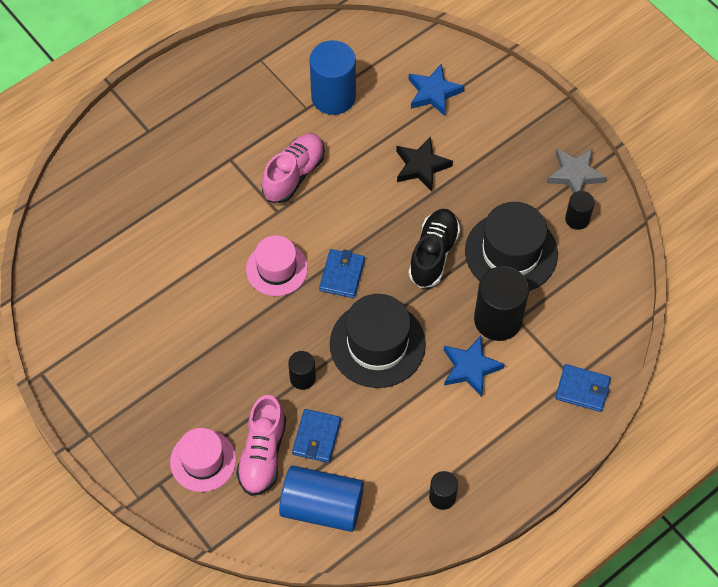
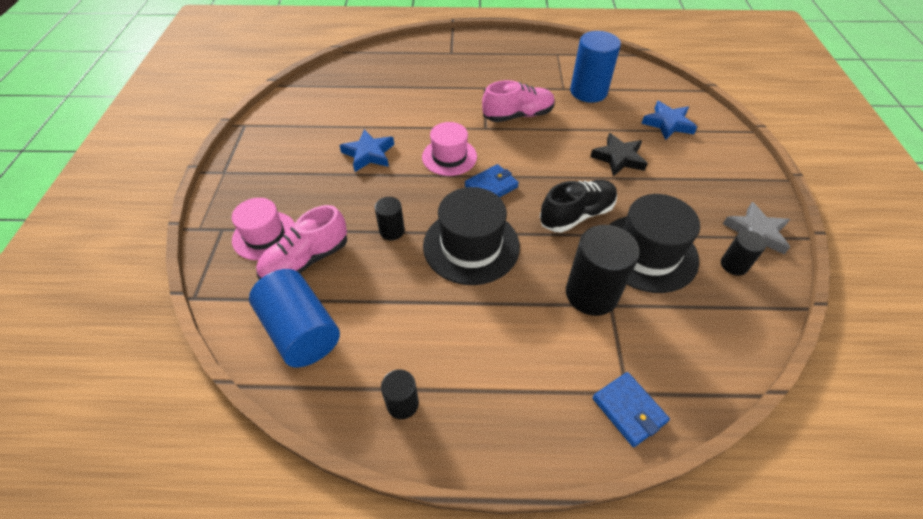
camera: 40 degrees right, 10 degrees down
(316, 437) = (356, 277): blue wallet -> none
(470, 368) = (532, 314): blue star -> blue star (369, 154)

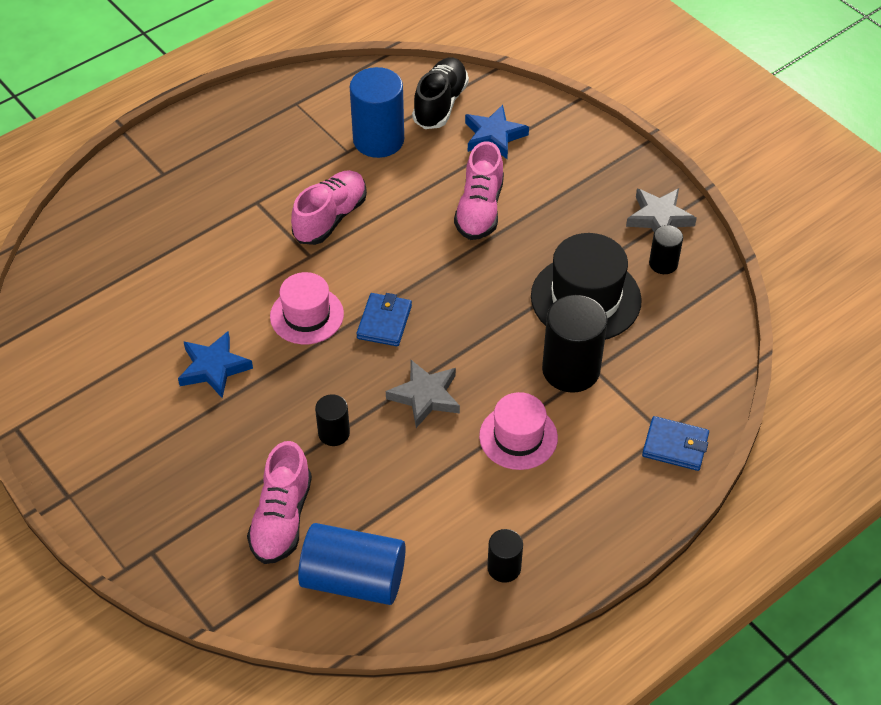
camera: 40 degrees left, 0 degrees up
(264, 235) = (207, 526): pink hat -> pink hat (518, 437)
(471, 245) = (425, 396): black hat -> grey star
(576, 215) = (493, 300): black shoe -> black shoe (440, 104)
(618, 158) = (479, 209): black star -> pink shoe

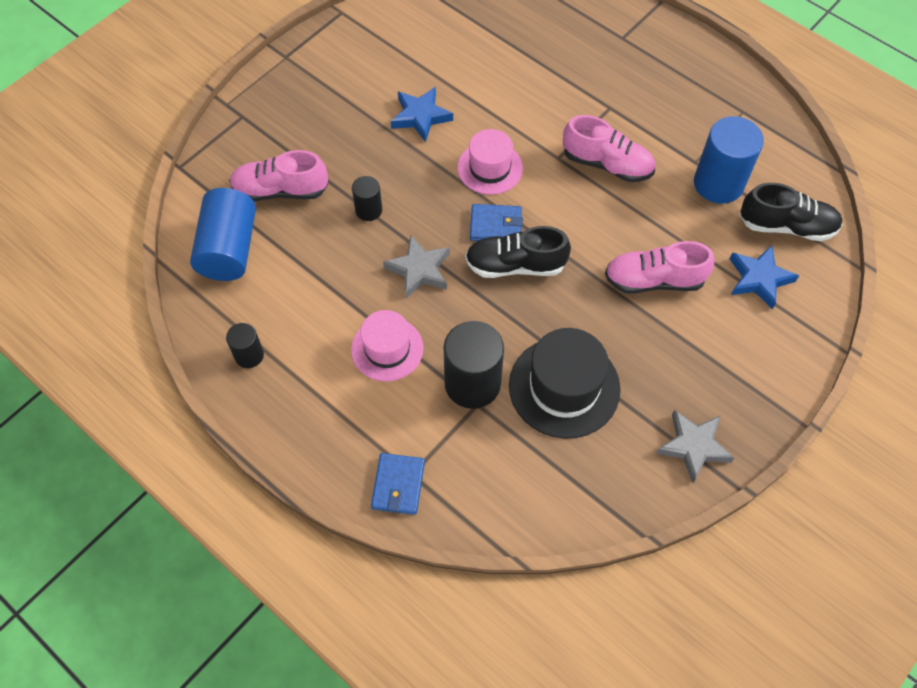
camera: 80 degrees right, 10 degrees up
(438, 313) = (515, 265): none -> black shoe
(663, 263) = (629, 455): black cylinder -> none

